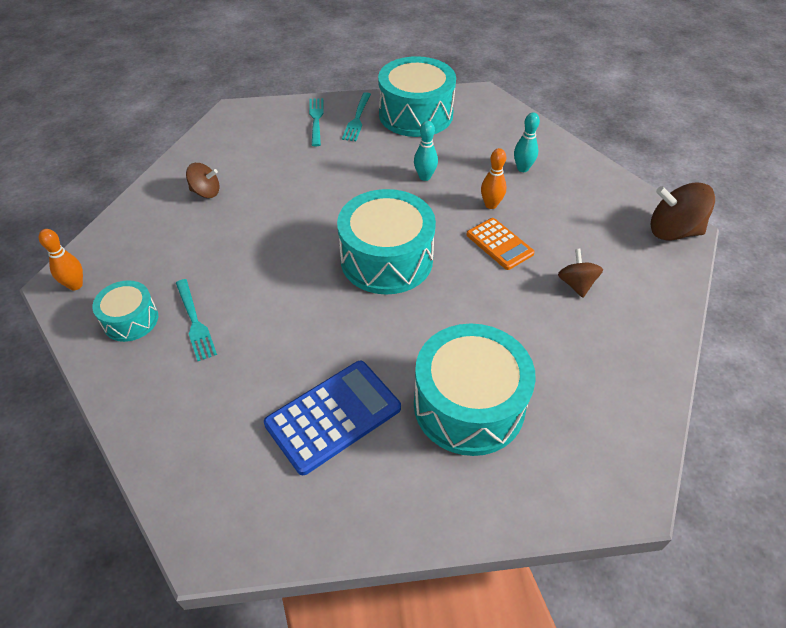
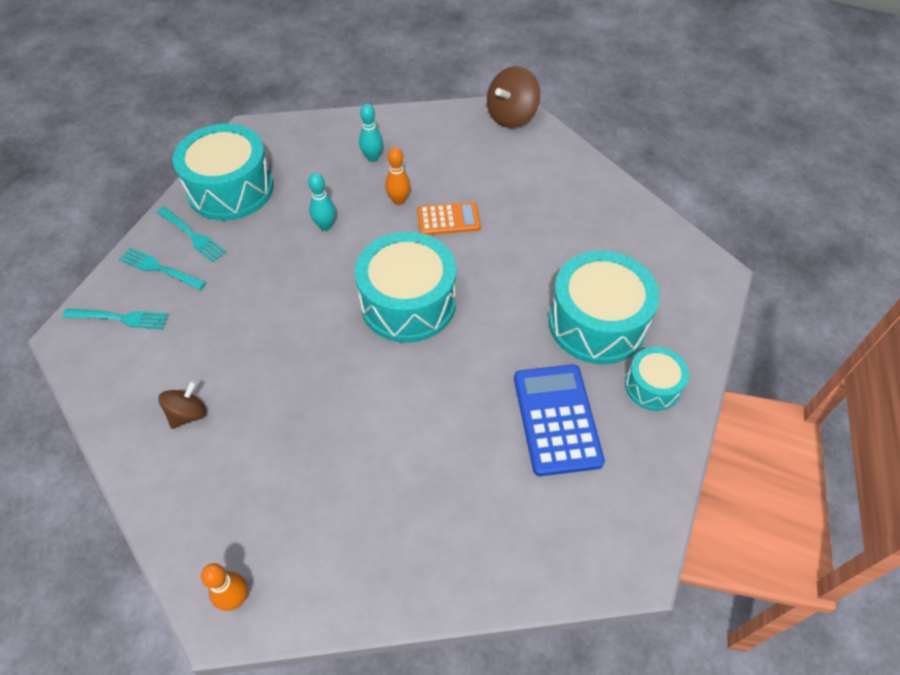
camera: 60 degrees left, 5 degrees up
(131, 320) = (332, 553): turquoise drum -> turquoise drum (652, 386)
(195, 322) = (377, 491): turquoise fork -> turquoise fork (120, 318)
(576, 284) = (524, 198): brown spinning top -> none

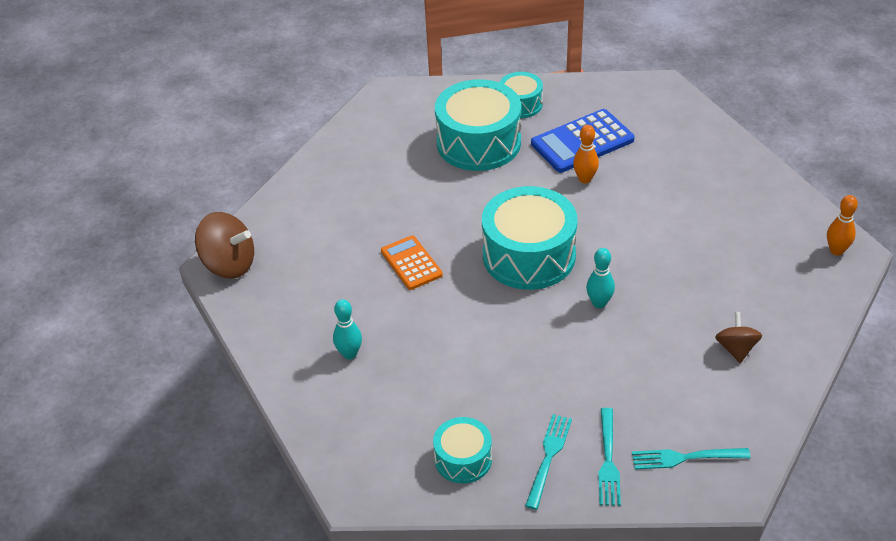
camera: 110 degrees left, 10 degrees down
(120, 318) = (685, 458): turquoise fork -> turquoise fork turned 75 degrees counterclockwise
(188, 414) = (736, 348): brown spinning top -> brown spinning top turned 75 degrees clockwise
(231, 189) = (463, 459): turquoise drum -> turquoise drum, size x0.53
(325, 226) = (471, 351): turquoise bowling pin -> turquoise bowling pin (599, 303)
(399, 201) = (405, 308): orange bowling pin -> orange bowling pin (585, 179)

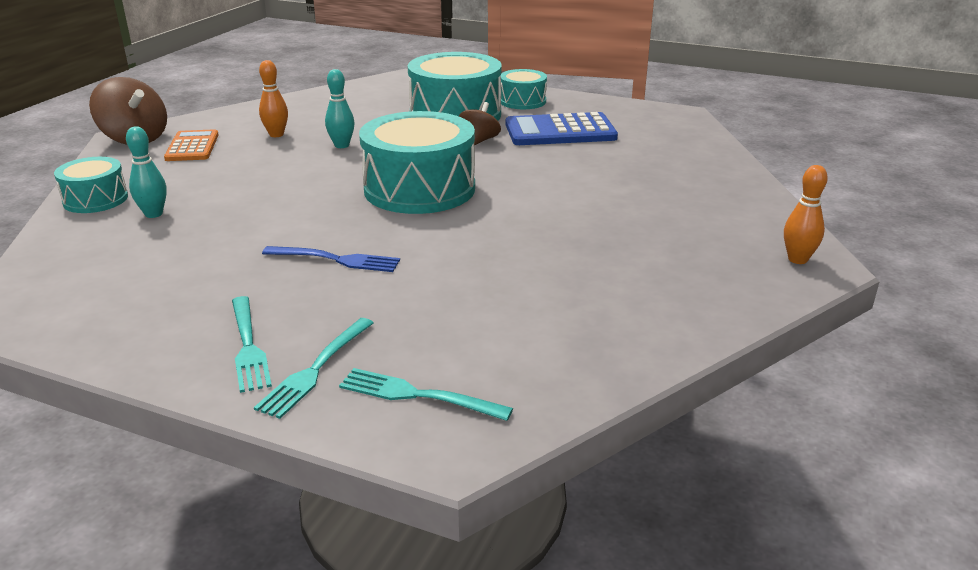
camera: 20 degrees right, 15 degrees down
(411, 263) = (296, 170): orange calculator -> orange calculator (192, 147)
(463, 459) = (152, 320): turquoise drum -> turquoise drum (95, 199)
(534, 356) = (336, 259): none -> blue fork
(548, 457) = (248, 346): turquoise fork -> turquoise fork turned 120 degrees clockwise
(585, 179) = (537, 153): orange bowling pin -> orange bowling pin (276, 134)
(599, 303) = (457, 237): turquoise bowling pin -> turquoise bowling pin (341, 145)
(736, 348) = (588, 311): brown spinning top -> brown spinning top (479, 141)

